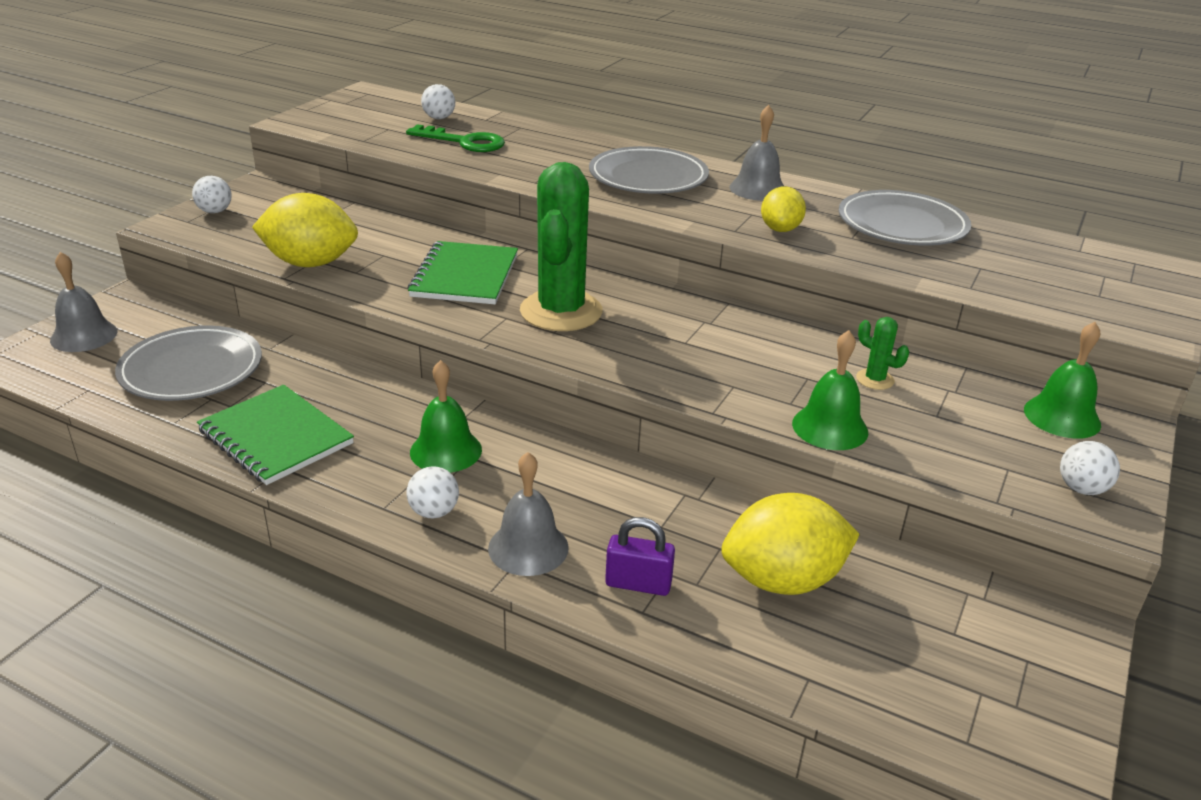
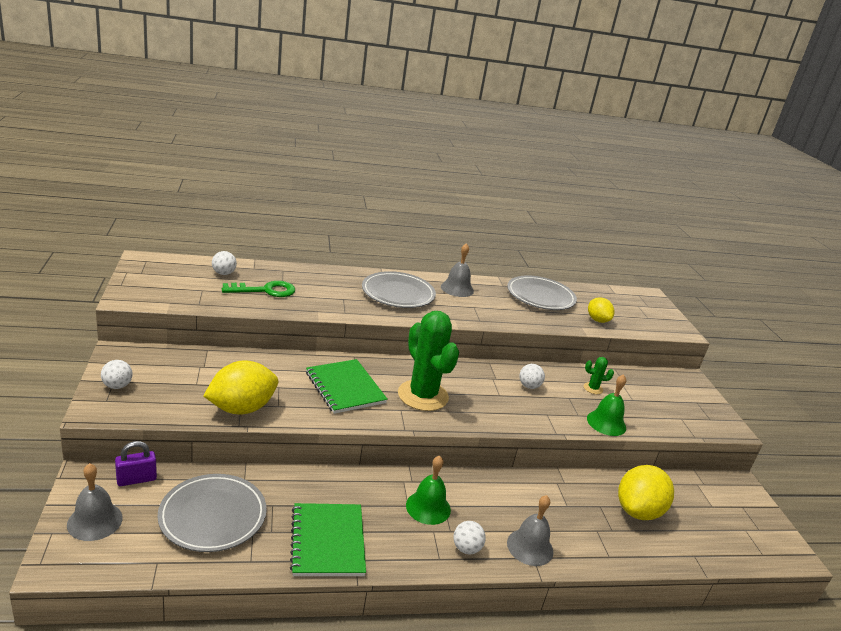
camera: 40 degrees left, 5 degrees down
(276, 437) = (327, 541): green notebook -> green notebook turned 75 degrees clockwise
(638, 584) = (592, 542): purple padlock -> purple padlock (136, 479)
(780, 229) = (497, 314): yellow lemon -> yellow lemon (597, 320)
(1062, 416) = (670, 383): green bell -> none
(1081, 489) = (711, 418): white ball -> white ball (529, 386)

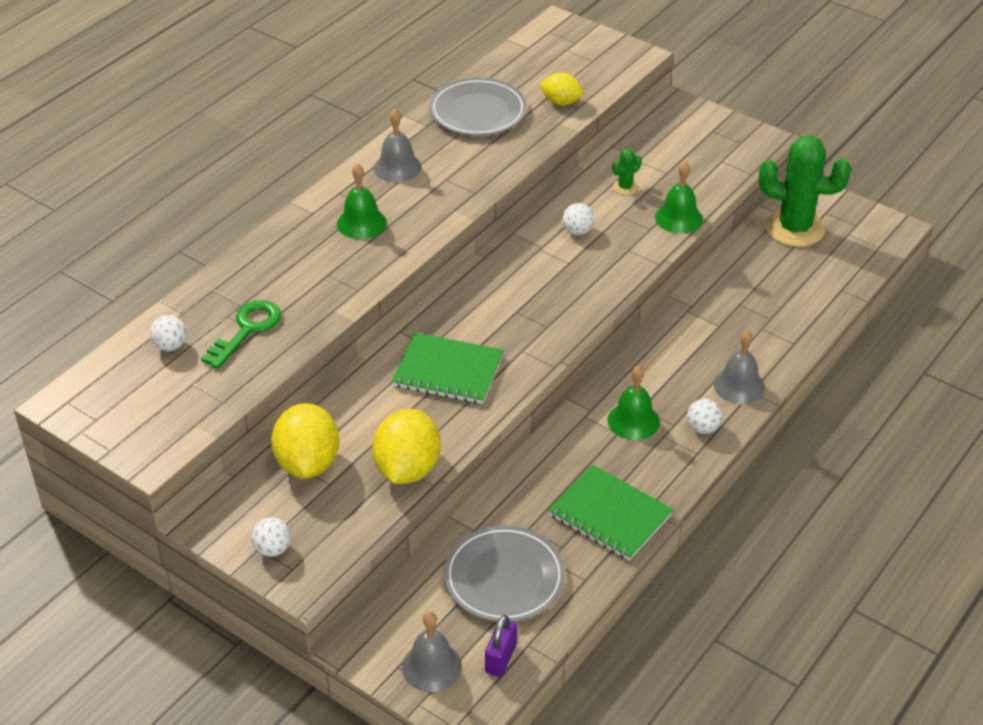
camera: 40 degrees left, 15 degrees up
(136, 479) = (397, 611): purple padlock -> purple padlock (500, 658)
(398, 294) = (361, 223): grey plate -> green bell
(423, 395) = (516, 320): green cactus -> green cactus (794, 228)
(638, 511) = (768, 284): yellow lemon -> yellow lemon (308, 463)

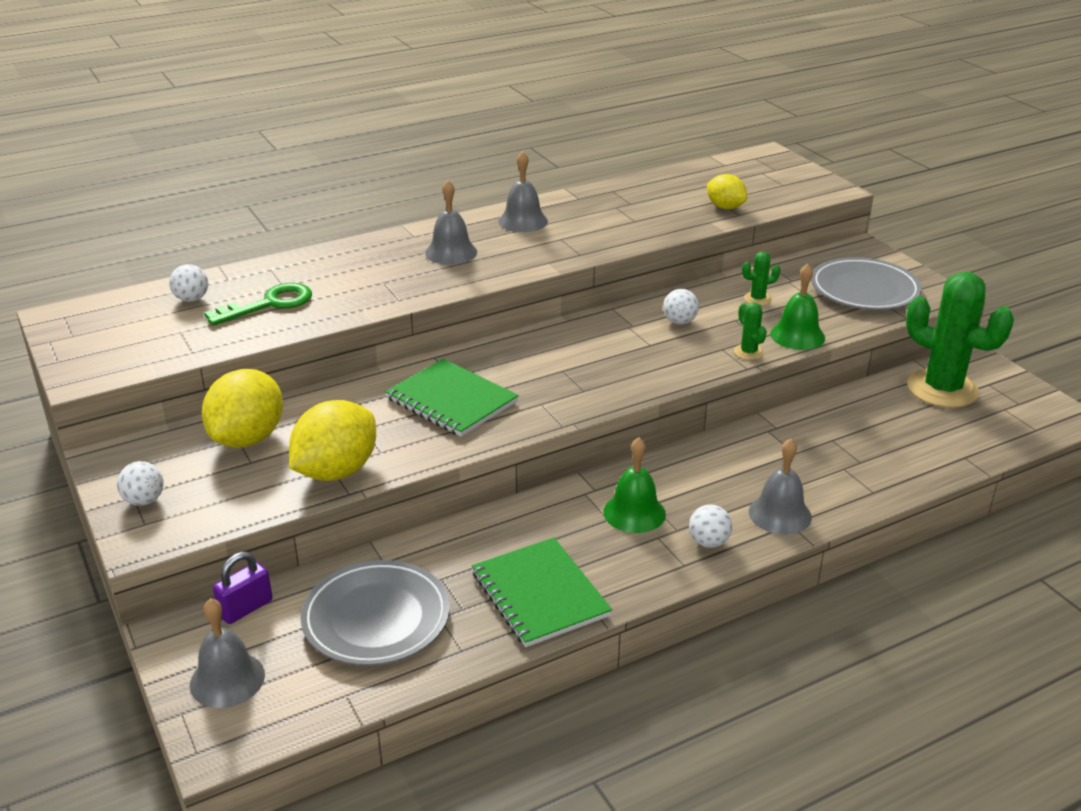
camera: 25 degrees right, 10 degrees down
(361, 223) = (451, 252): green bell -> grey bell
(478, 112) = (636, 198): grey plate -> grey plate (864, 290)
(500, 658) = (305, 698): purple padlock -> purple padlock (246, 608)
(651, 247) = (748, 352): none -> green cactus

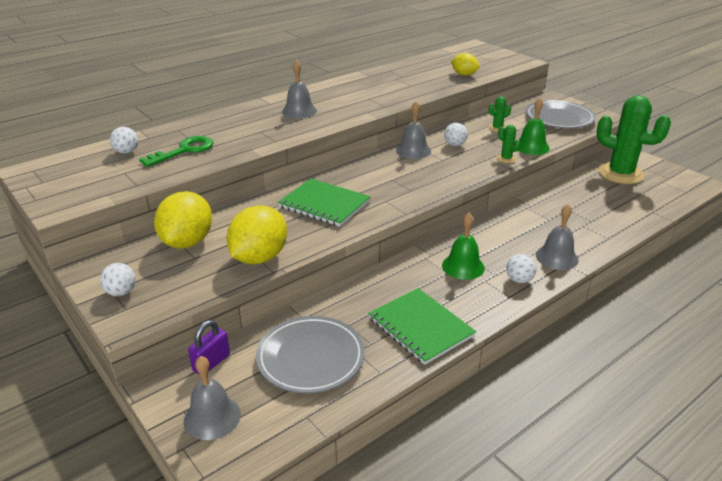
camera: 10 degrees left, 0 degrees up
(523, 221) = (339, 90): grey bell -> grey bell (413, 151)

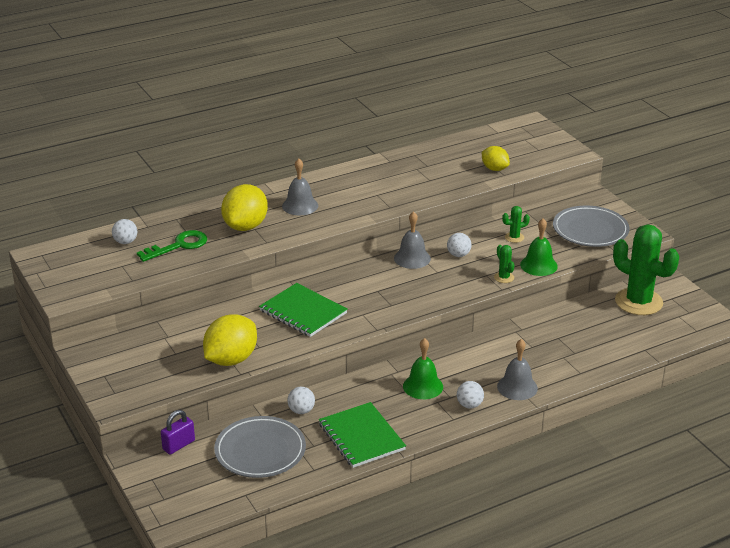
camera: 10 degrees right, 0 degrees up
(121, 292) = (111, 378): white ball -> white ball (301, 411)
(187, 242) = (171, 338): yellow lemon -> yellow lemon (245, 226)
(212, 417) = (173, 486): grey bell -> none

